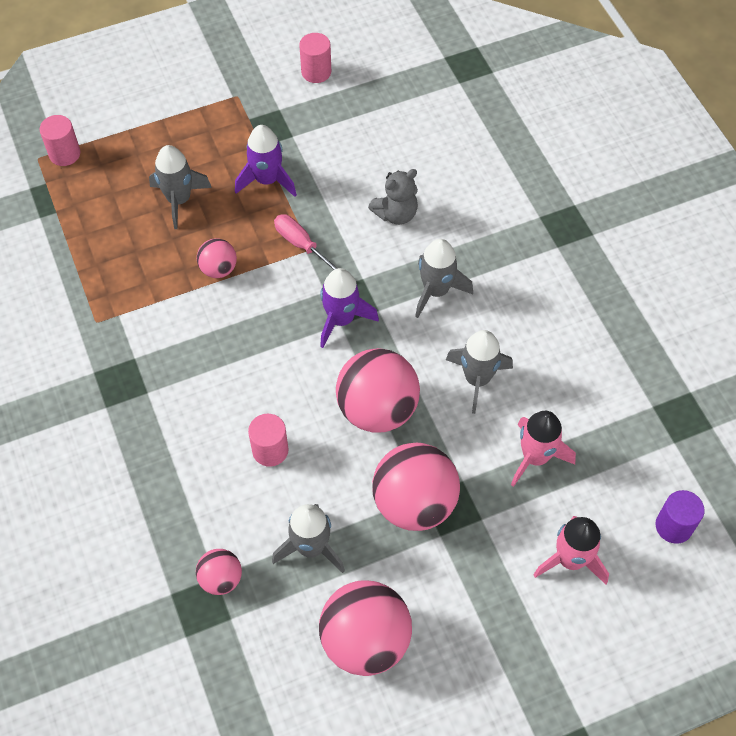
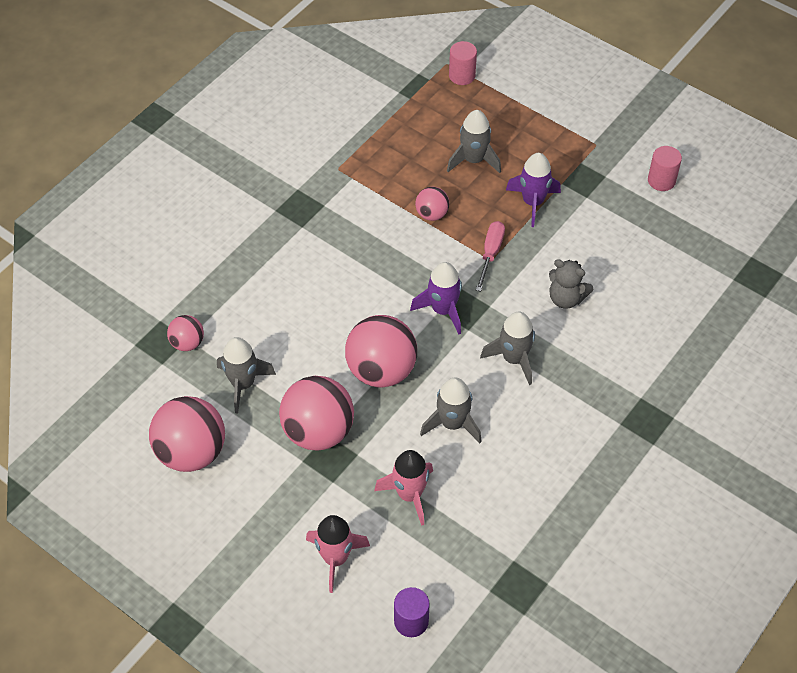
camera: 60 degrees right, 5 degrees down
(270, 450) = (303, 321): pink cylinder -> none

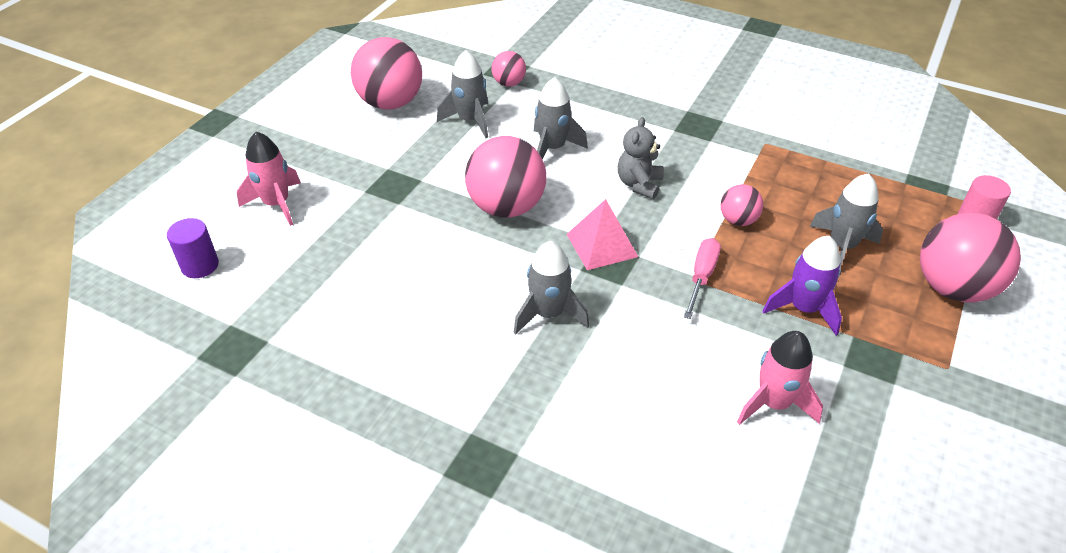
camera: 80 degrees right, 10 degrees down
(318, 431) = (423, 174): pink ball -> pink ball (953, 288)
(409, 494) = (352, 247): pink rocket -> pink rocket (774, 403)
(443, 310) = (602, 245): purple rocket -> pink pyramid
(452, 423) = (446, 270): grey rocket -> grey rocket (553, 148)
(490, 253) = (701, 277): pink screwdriver -> pink screwdriver turned 75 degrees counterclockwise
(566, 298) = (659, 357): grey teddy bear -> grey teddy bear (639, 184)
(661, 180) = (926, 454): pink cylinder -> none

